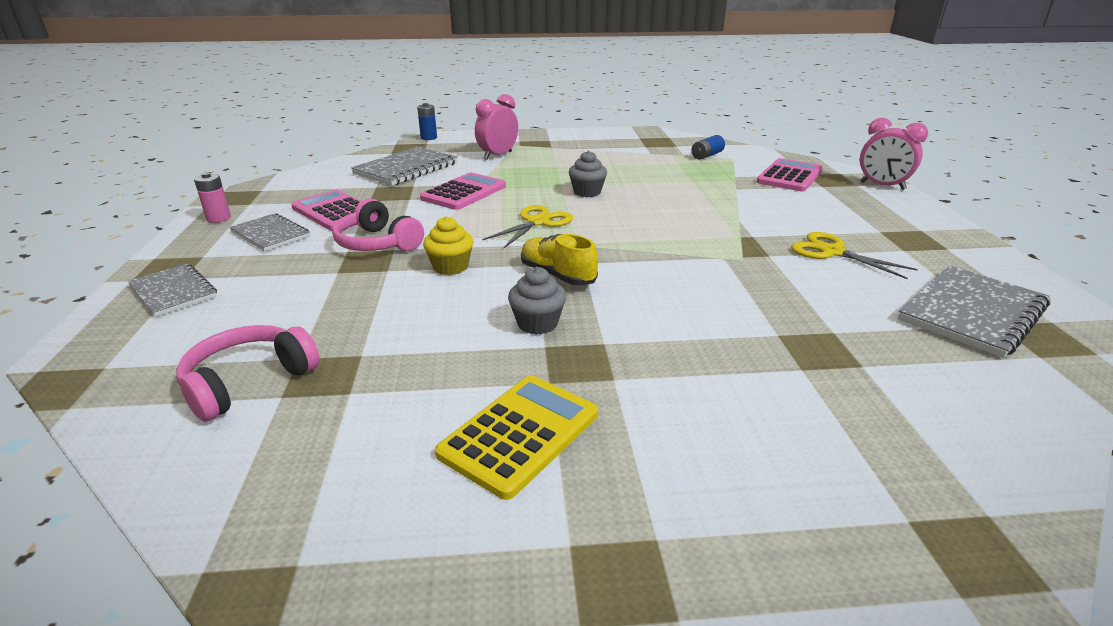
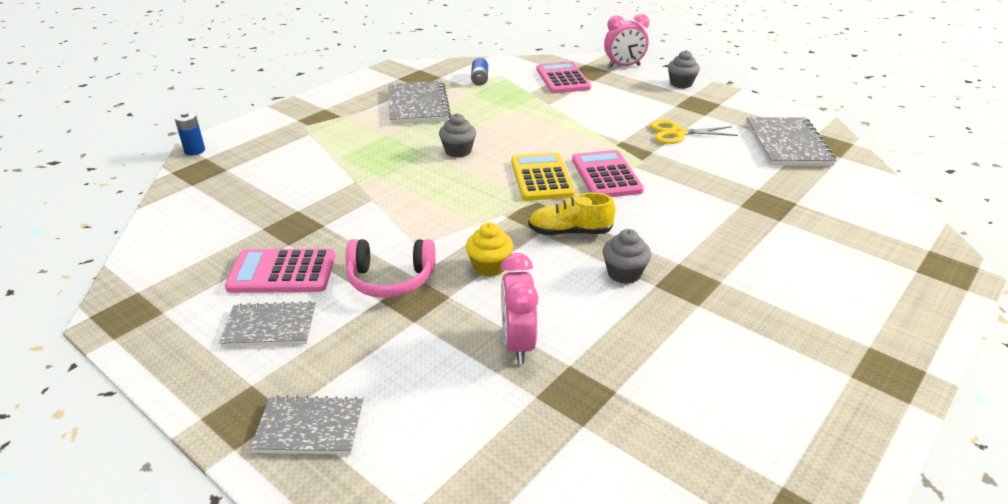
camera: 45 degrees left, 5 degrees up
(219, 218) = (168, 344): pink battery -> none
(248, 382) = (542, 435): pink headphones -> none
(406, 169) = (250, 196): grey notebook -> grey notebook (418, 105)
(464, 192) = (361, 196): pink calculator -> pink calculator (606, 175)
(498, 155) = (311, 144): pink clock -> pink clock (517, 344)
(520, 434) = (740, 343): yellow calculator -> yellow calculator (541, 178)
(537, 222) = (474, 196): yellow scissors -> none
(928, 217) = (681, 84): none -> grey cupcake

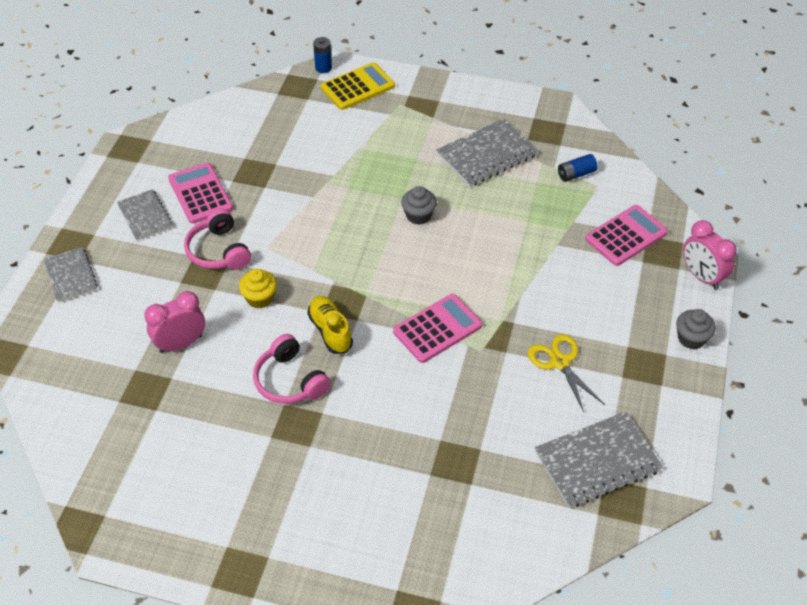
camera: 65 degrees right, 15 degrees up
(541, 178) = (406, 286): yellow calculator -> yellow calculator (357, 87)
(624, 273) = (290, 380): grey cupcake -> pink headphones

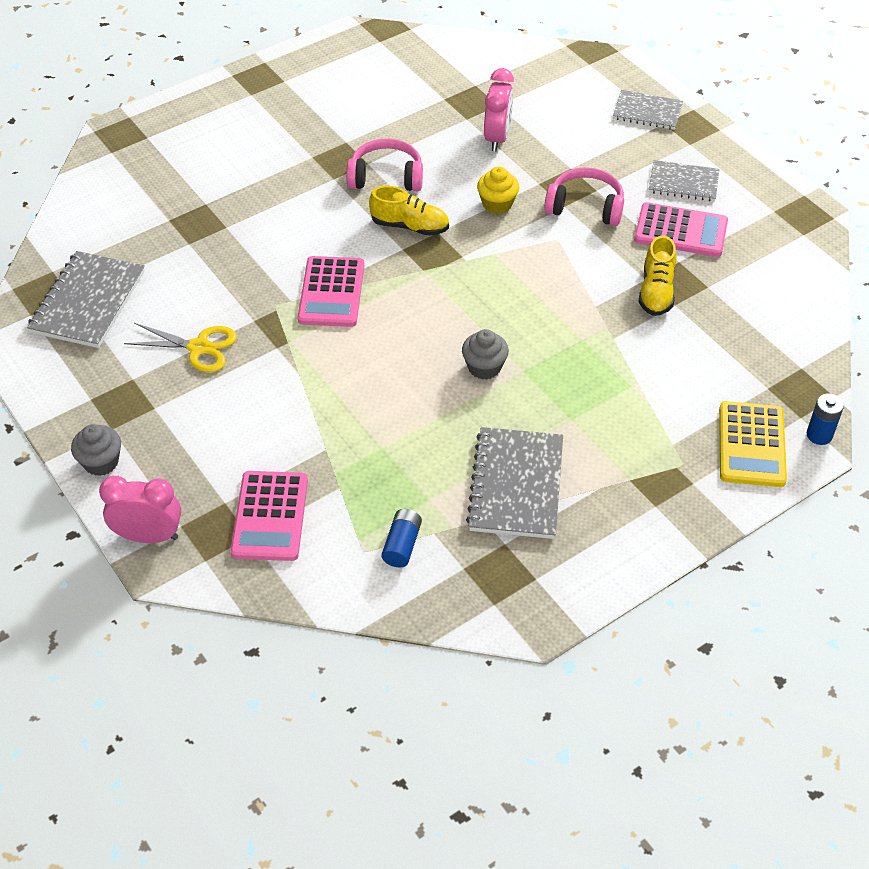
camera: 130 degrees right, 0 degrees up
(272, 177) = (656, 291): none -> yellow shoe

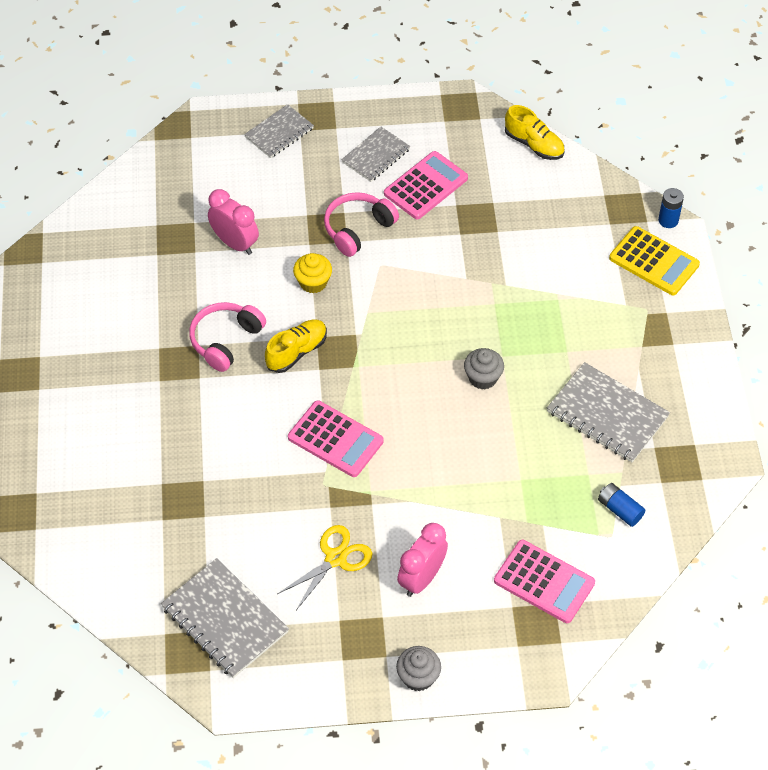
camera: 60 degrees left, 5 degrees up
(149, 536) = (515, 671): pink clock -> pink clock (421, 578)
(656, 291) = (477, 235): yellow shoe -> yellow shoe (534, 144)

